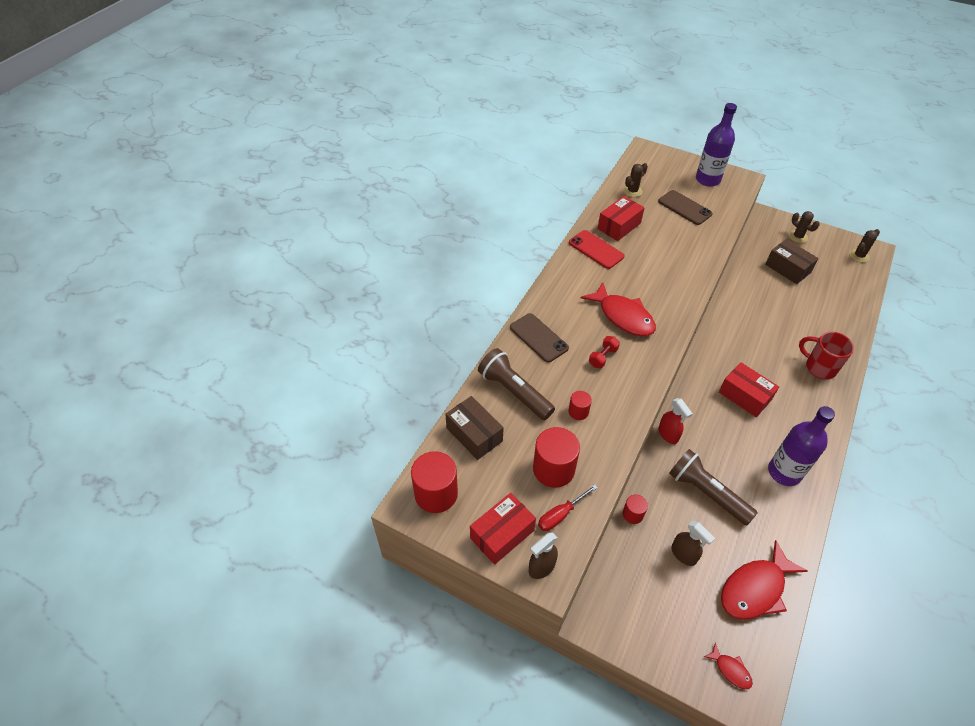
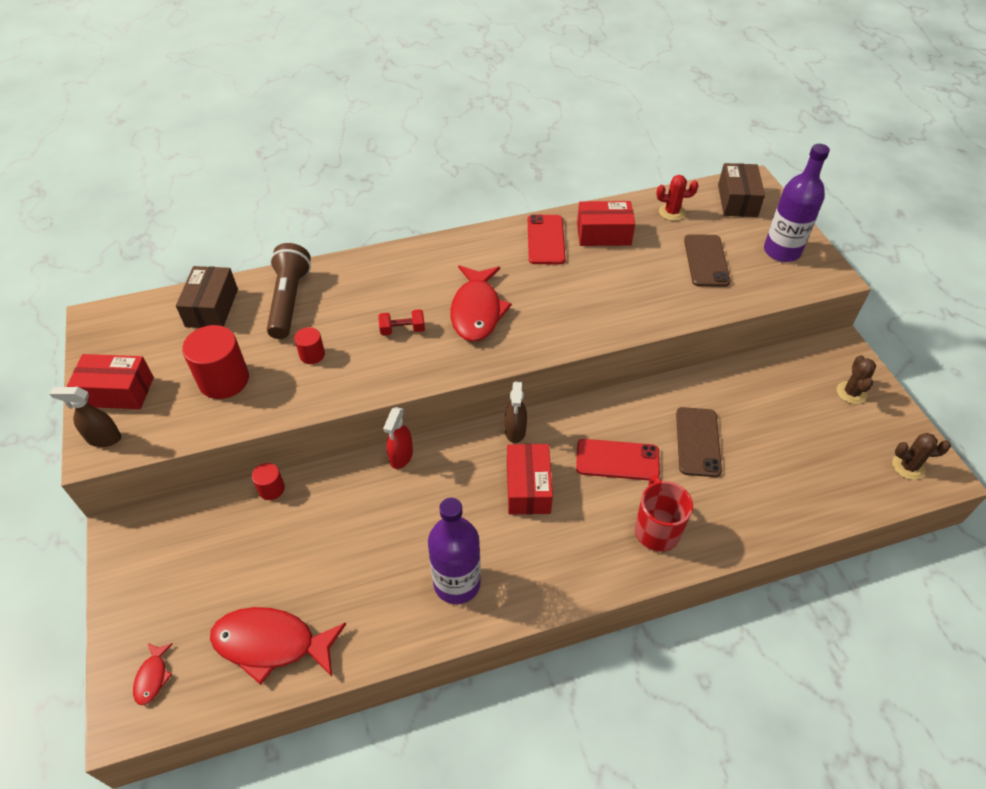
camera: 45 degrees right, 0 degrees up
(436, 493) = (124, 326): red cylinder -> none
(538, 338) = (375, 275): brown phone -> brown phone (697, 442)
(560, 515) = (175, 416): red screwdriver -> none
(632, 191) = (672, 212): brown cactus -> red cactus
(683, 554) = (260, 557): brown spray bottle -> brown spray bottle (515, 431)
(706, 493) = (357, 531): brown flashlight -> none
(760, 348) = (617, 460): none -> red phone
(787, 268) = (781, 414): brown box -> brown box (737, 200)

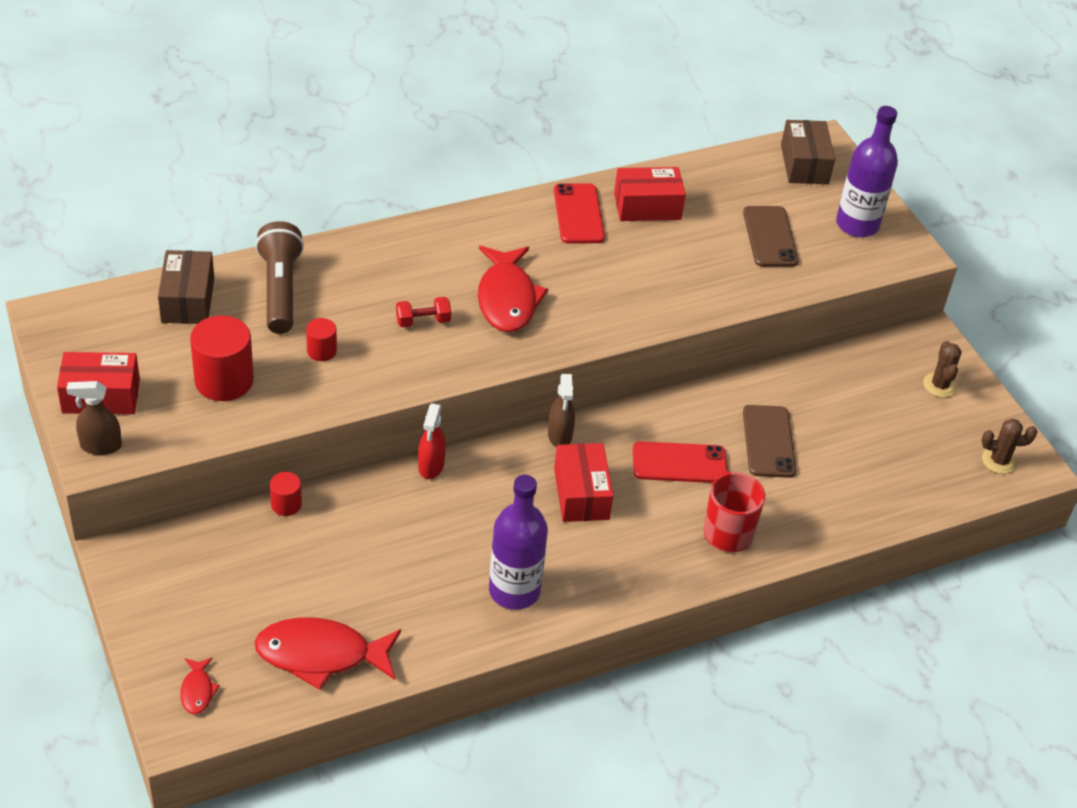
camera: 10 degrees left, 5 degrees down
(672, 212) = (727, 179): red cactus -> none

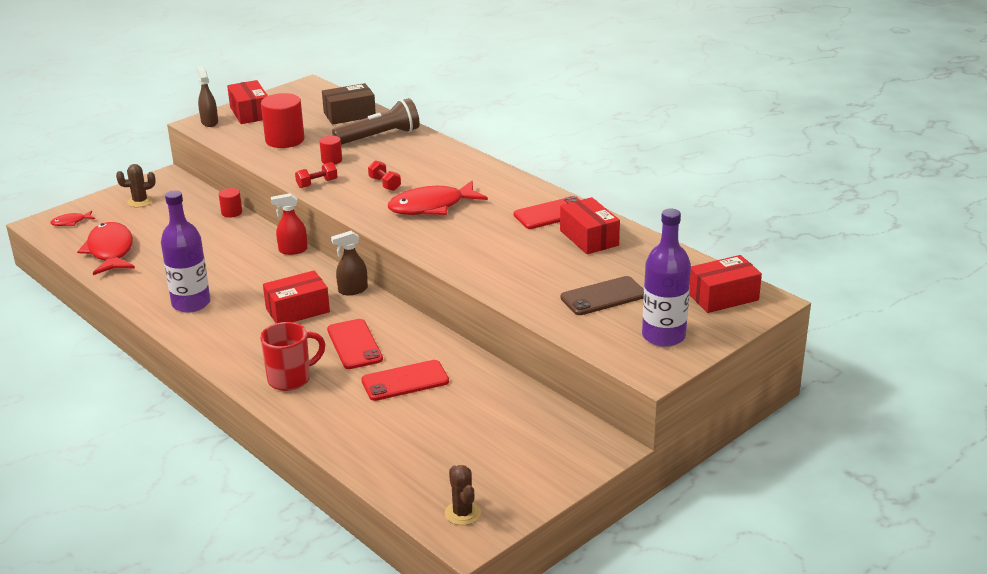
camera: 75 degrees right, 15 degrees down
(382, 380) = (317, 184): none -> red dumbbell
(768, 441) = (405, 381): brown phone -> red phone
(804, 164) = (723, 297): brown box -> red box
(939, 385) = (542, 462): brown cactus -> brown cactus (140, 201)

